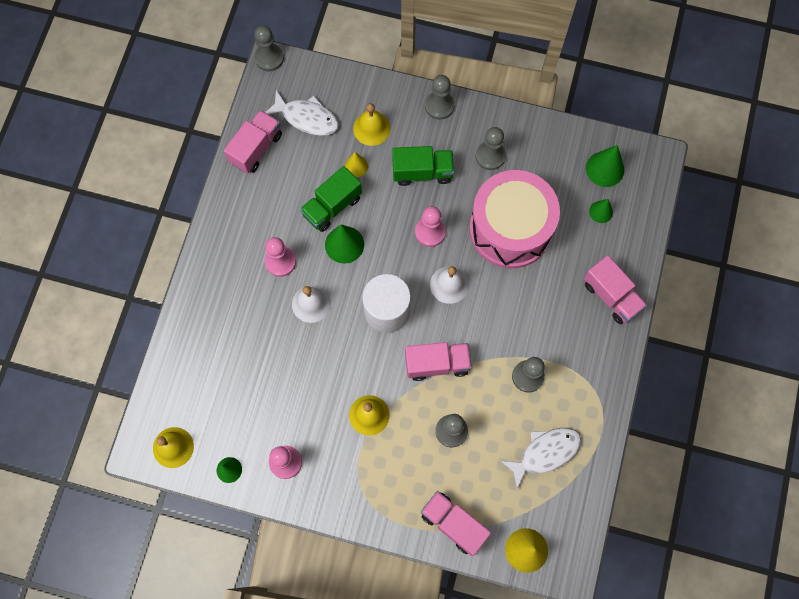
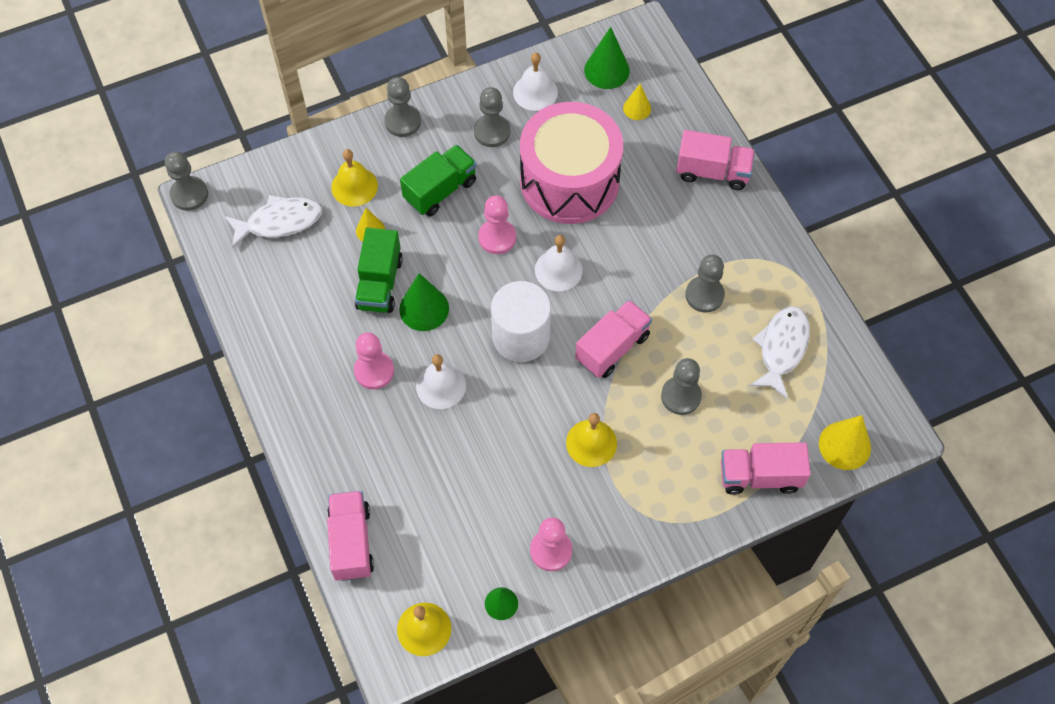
camera: 40 degrees left, 10 degrees down
(256, 148) = (252, 286): pink truck -> pink truck (351, 542)
(543, 149) = (535, 92): none -> white bell
(601, 211) = (637, 108): green cone -> yellow cone

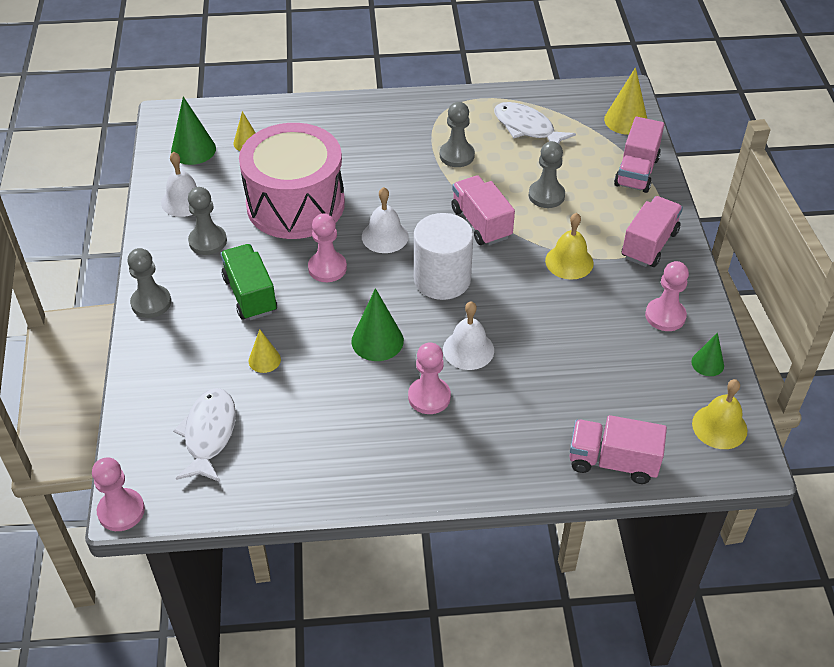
camera: 70 degrees left, 15 degrees down
(189, 194) = (121, 511): grey pawn -> pink pawn
(354, 186) = (204, 360): yellow bell -> none
(379, 283) = (330, 368): green truck -> none
(712, 172) = (340, 118): pink truck -> pink truck (649, 244)

